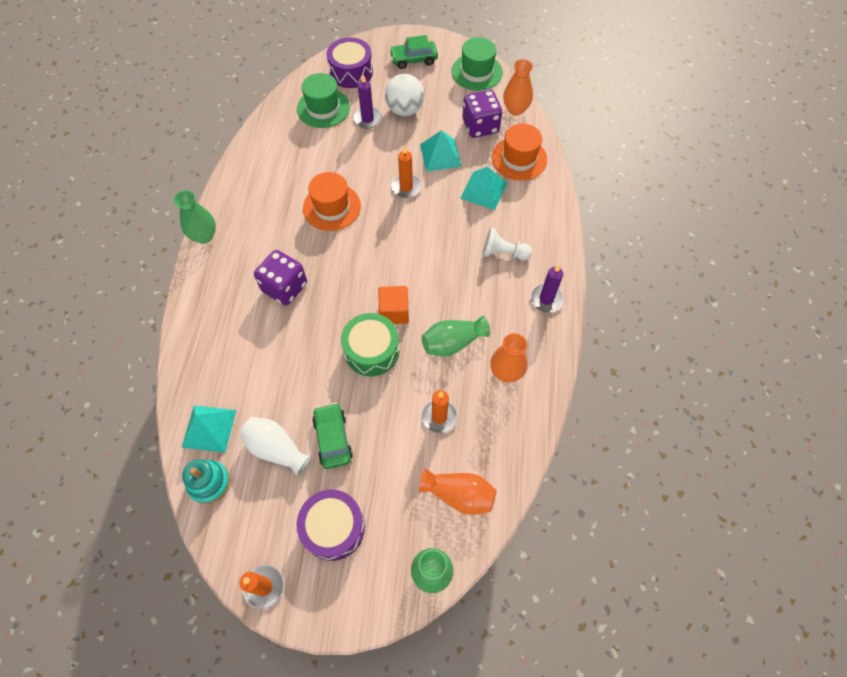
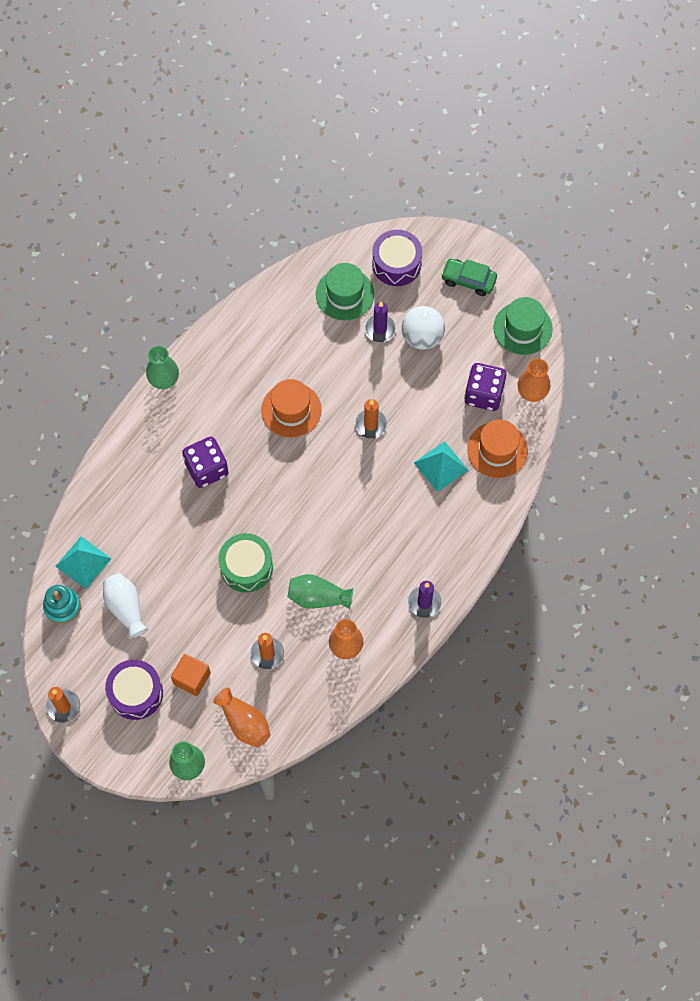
camera: 30 degrees right, 5 degrees up
(333, 438) = (173, 624): green car -> none
(394, 312) = (286, 542): orange cube -> orange cube (192, 678)
(440, 155) = (424, 406): turquoise pyramid -> none
(503, 253) = (416, 539): white pawn -> none

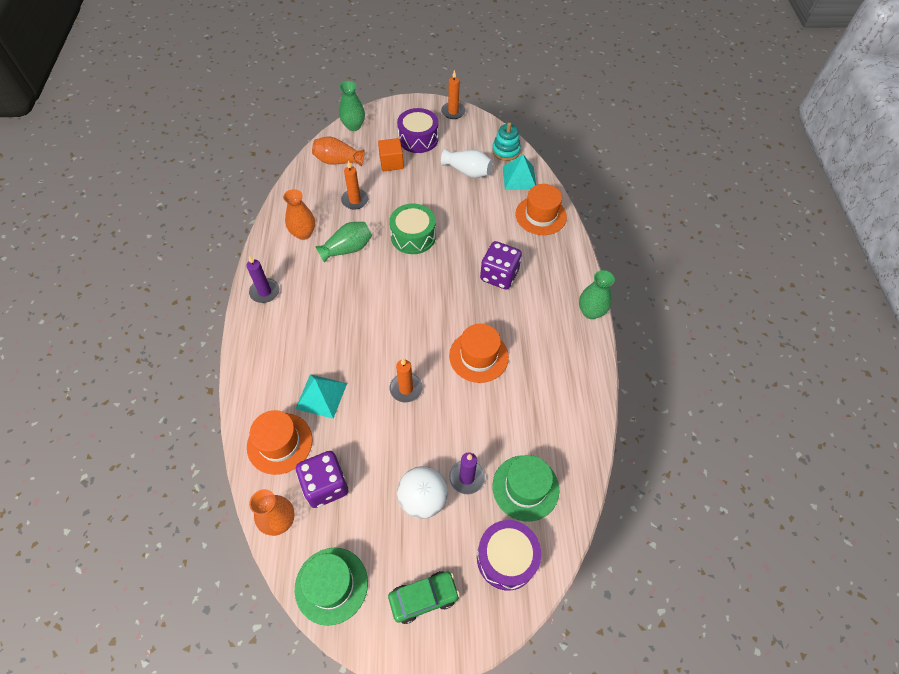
camera: 140 degrees right, 10 degrees down
(108, 503) = (540, 215): none -> orange hat

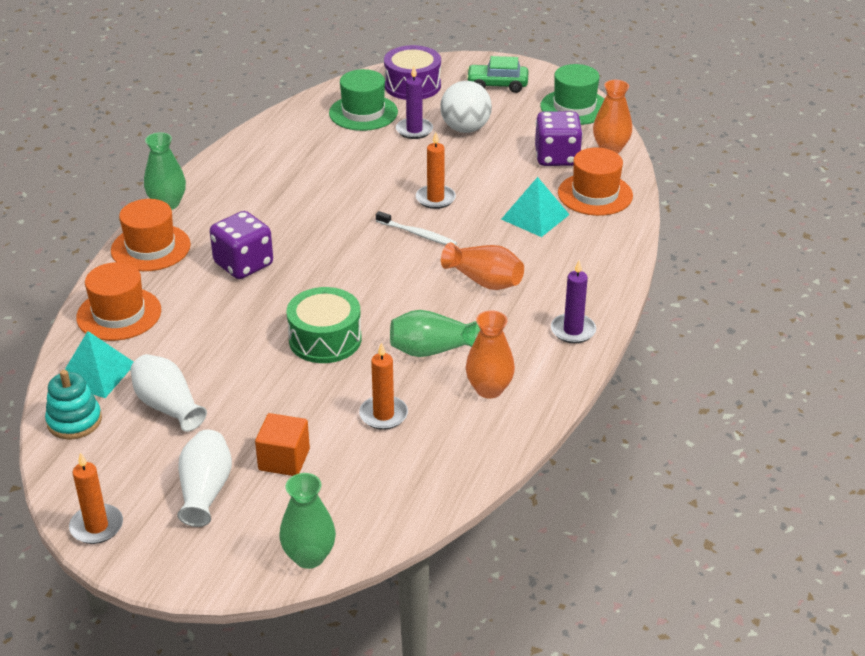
camera: 155 degrees left, 20 degrees down
(338, 161) = (377, 492): orange vase -> orange vase (484, 281)
(401, 344) = (418, 234): none -> white toothbrush
(418, 139) = (205, 491): purple drum -> white vase
(478, 356) = (334, 202): orange hat -> orange hat (150, 248)

